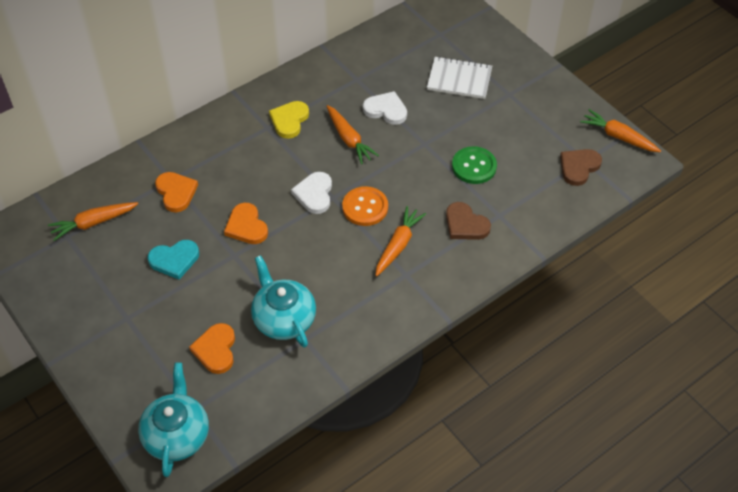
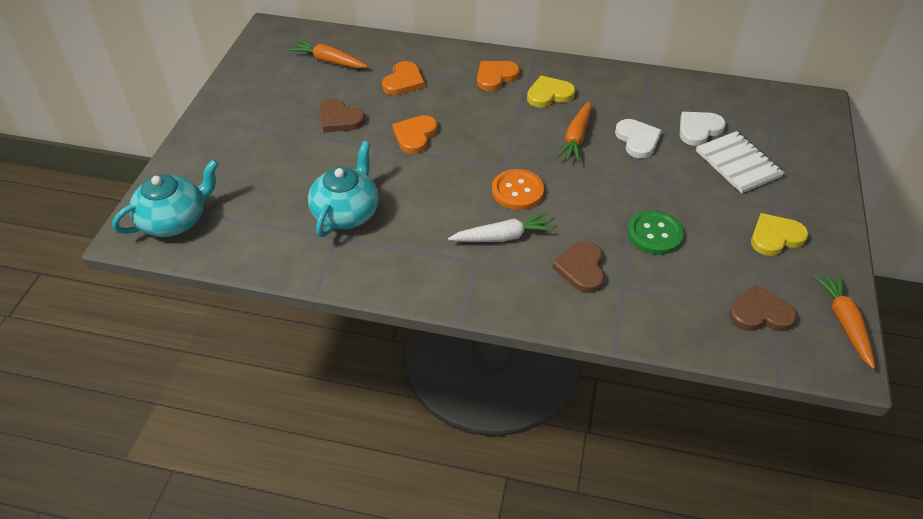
camera: 50 degrees right, 5 degrees down
(174, 260) = (339, 119): turquoise heart -> brown heart
(216, 350) = (276, 192): orange heart -> orange heart (495, 77)
(314, 194) = (493, 153): white heart -> white heart (699, 129)
(398, 245) = (502, 237): orange carrot -> white carrot
(533, 113) = (775, 237): none -> yellow heart

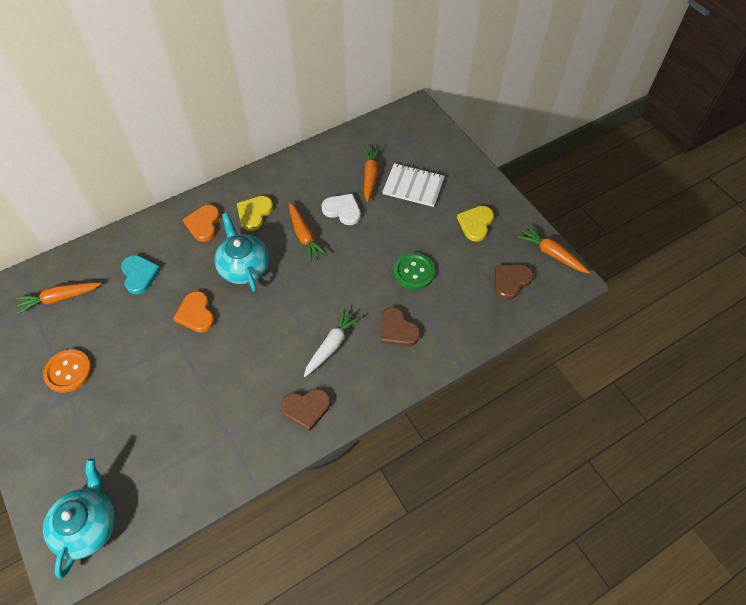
camera: 45 degrees left, 10 degrees up
(339, 119) = (124, 342): brown heart -> brown heart (306, 408)
(347, 212) = (212, 411): turquoise teapot -> turquoise teapot (244, 267)
(403, 81) = (139, 275): orange heart -> turquoise heart
(517, 191) = (307, 304): orange button -> orange button (68, 371)
(699, 129) = (370, 176): white heart -> orange carrot

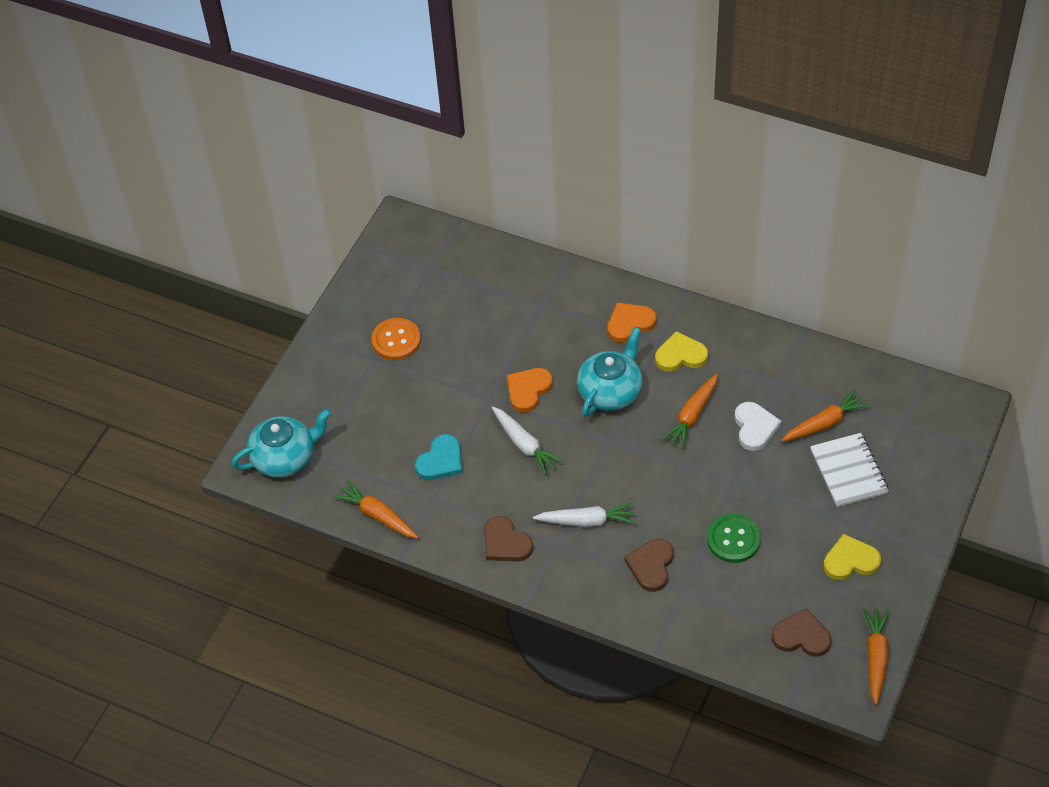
camera: 60 degrees right, 5 degrees down
(60, 298) = (456, 278): orange carrot -> orange carrot (377, 515)
(139, 275) = (530, 316): turquoise heart -> turquoise heart (441, 460)
(237, 344) = (524, 444): none -> white carrot

